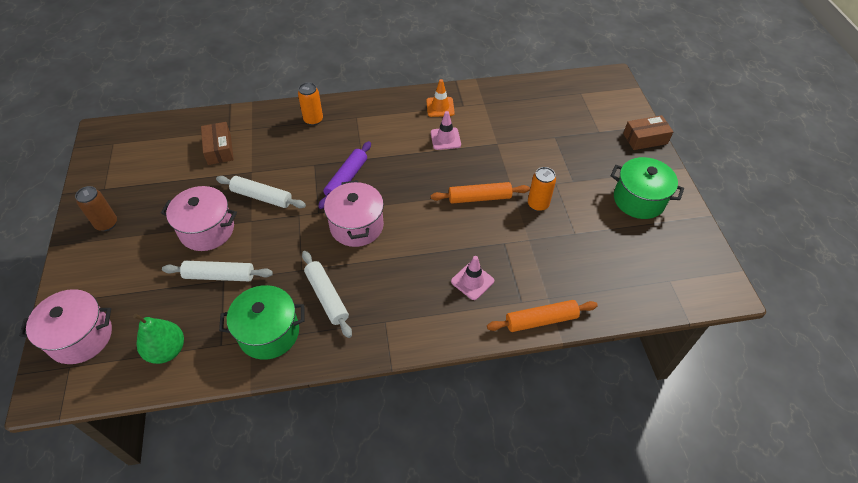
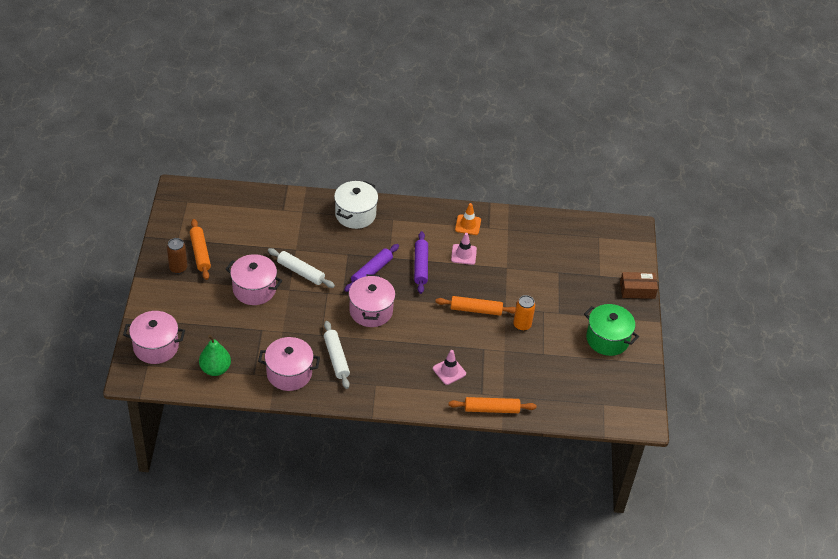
camera: 10 degrees right, 5 degrees down
(134, 199) = (200, 253): none -> orange rolling pin
(219, 149) = (272, 224): brown box -> none
(219, 275) = (259, 326): white rolling pin -> none
(269, 333) = (289, 373): green pot -> pink pot
(313, 120) = (355, 214): orange can -> white pot
(401, 161) = (421, 266): none -> purple rolling pin

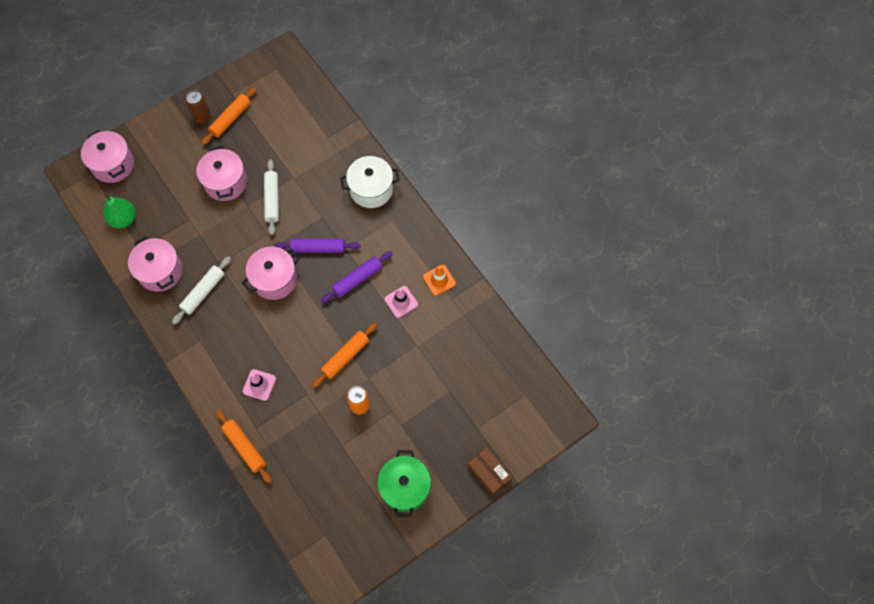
camera: 55 degrees right, 20 degrees up
(476, 310) = (345, 356): orange rolling pin -> orange rolling pin turned 75 degrees clockwise

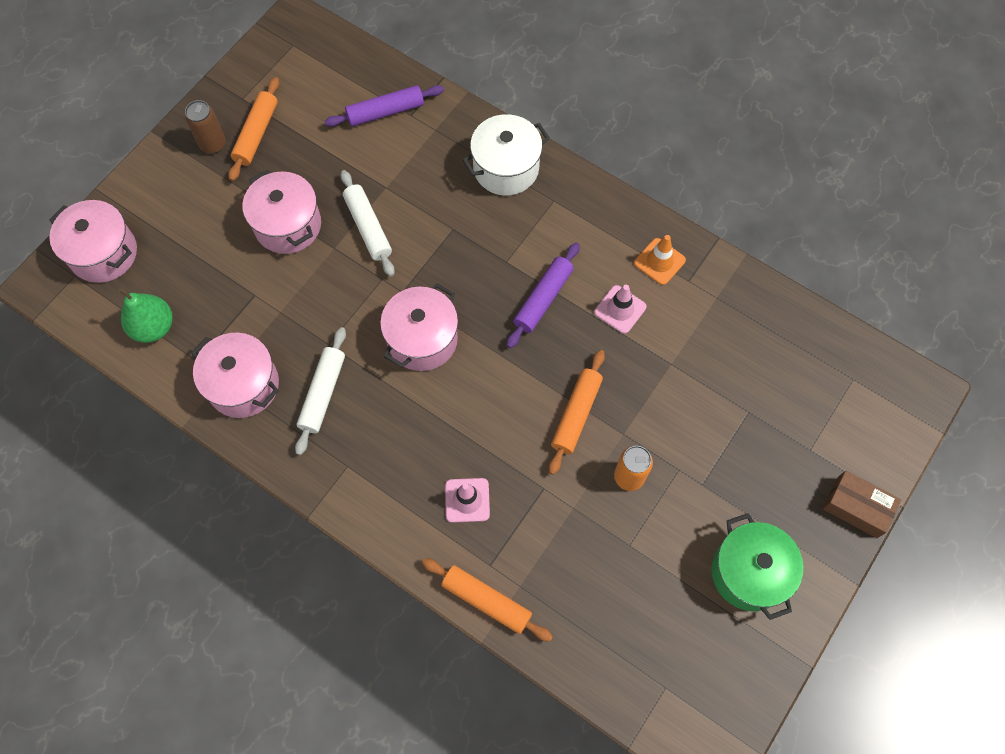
camera: 20 degrees left, 0 degrees up
(318, 248) = (466, 274): purple rolling pin -> purple rolling pin (385, 112)

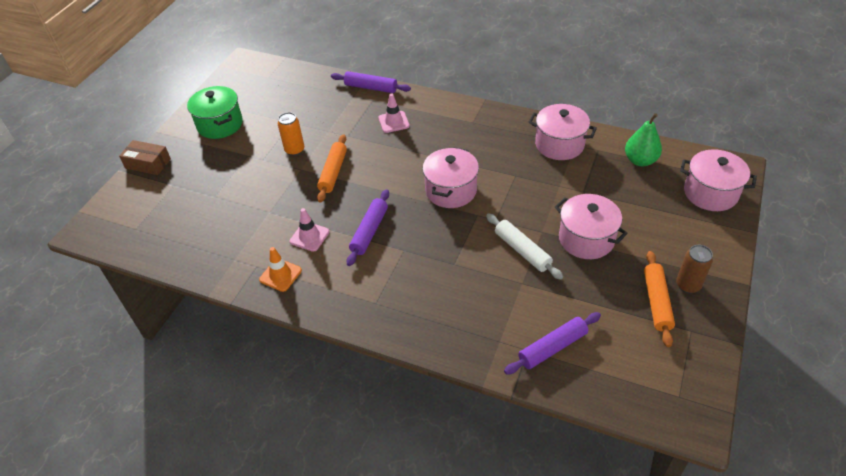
camera: 170 degrees right, 20 degrees down
(323, 393) = (505, 150): white rolling pin -> none
(486, 601) = (371, 88): orange rolling pin -> purple rolling pin
(506, 168) = (424, 320): white pot -> none

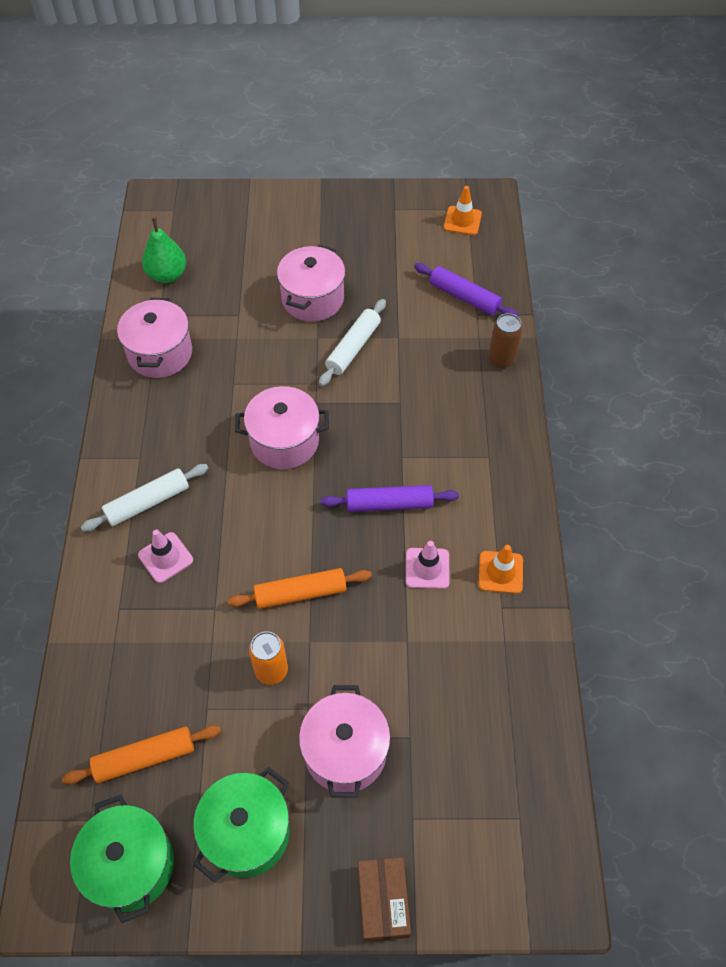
camera: 115 degrees left, 10 degrees up
(238, 86) = (130, 865): none -> green pot
(371, 88) = (86, 625): purple rolling pin -> none
(437, 120) = (147, 502): none -> white rolling pin
(657, 302) = (372, 235): orange rolling pin -> orange rolling pin (144, 757)
(661, 384) = (462, 221): none -> orange traffic cone
(688, 285) = (341, 216): brown can -> brown can (501, 359)
(710, 193) = (203, 213): pink pot -> pink pot (345, 752)

